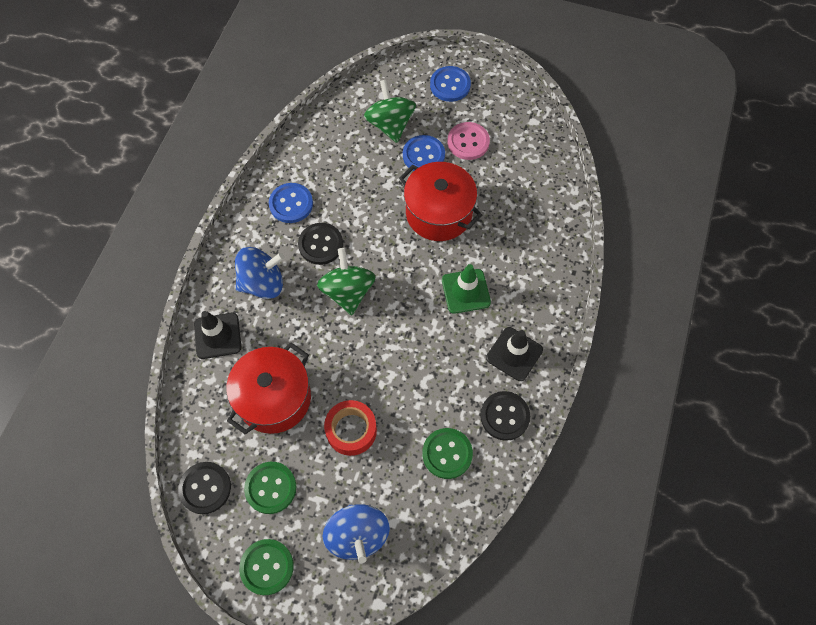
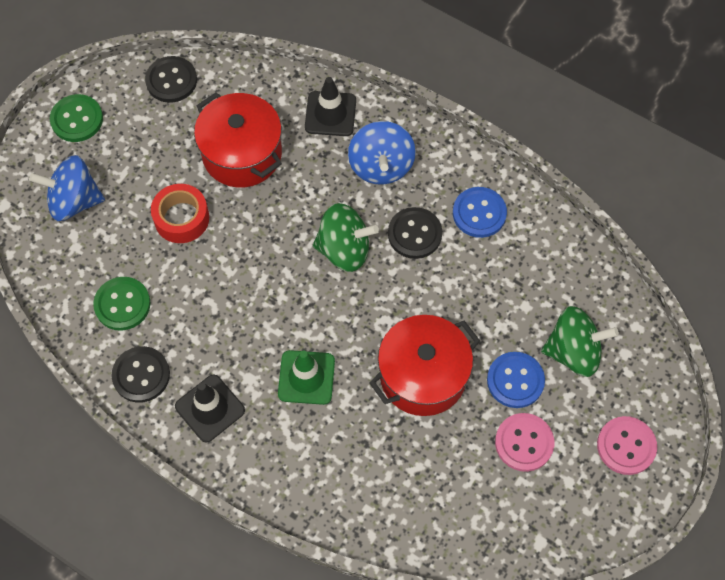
camera: 105 degrees right, 0 degrees up
(270, 488) = (150, 135): green button -> none
(450, 85) = (626, 446): blue button -> pink button

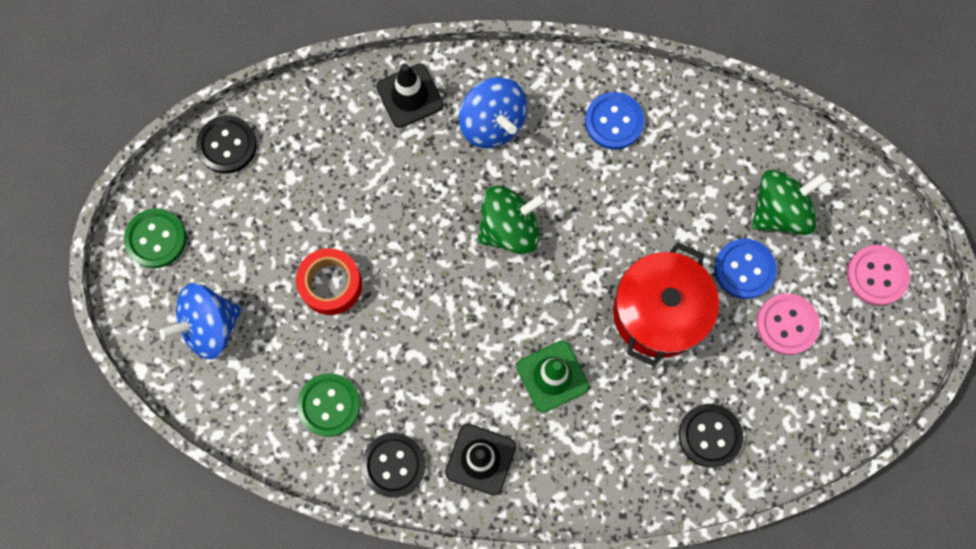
camera: 30 degrees left, 10 degrees up
(242, 154) = (348, 185): red pot -> none
(414, 234) = (566, 176): black button -> black button (710, 436)

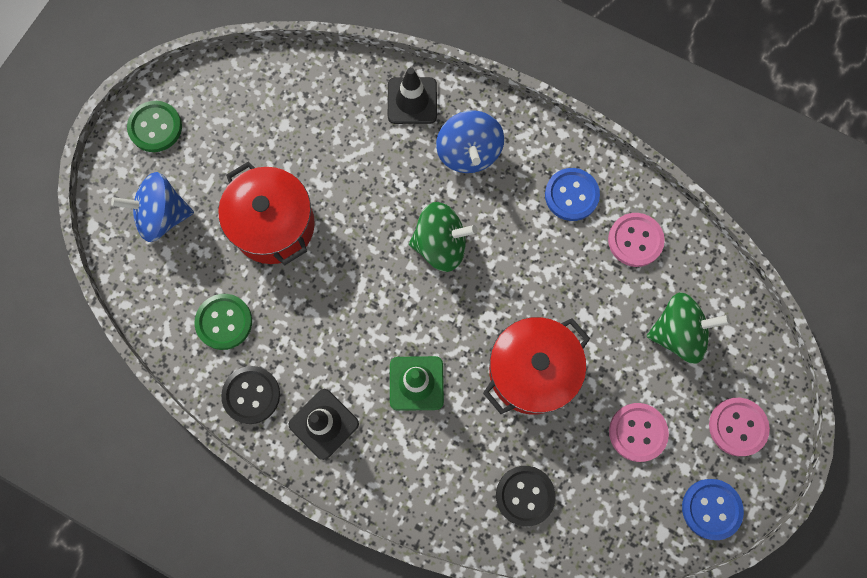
camera: 25 degrees right, 0 degrees up
(227, 145) = (247, 77): black button -> none
(331, 284) = (273, 225): red tape -> red pot
(696, 139) = (635, 240): none -> pink button
(744, 269) = (623, 368): blue button -> blue button (711, 509)

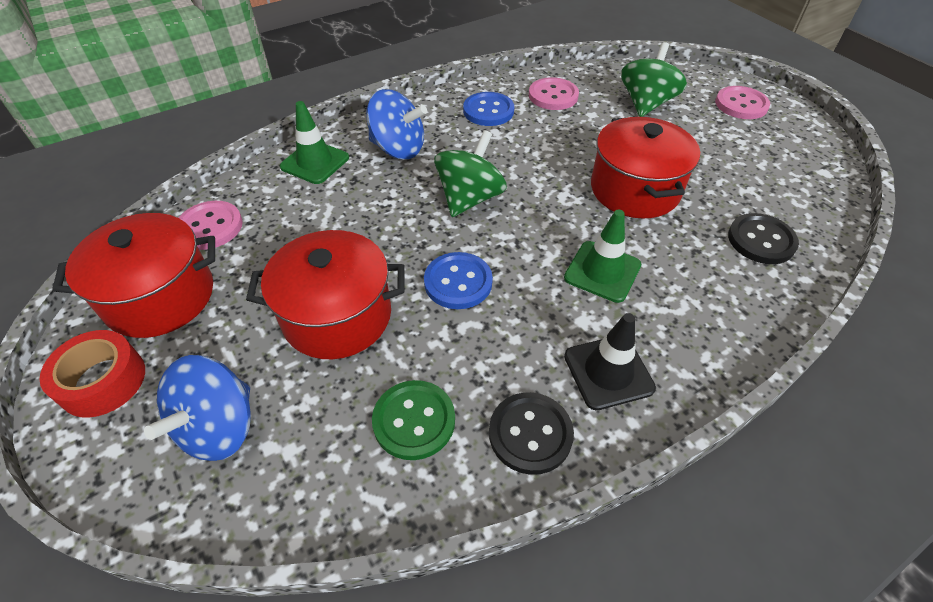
camera: 60 degrees left, 25 degrees down
(155, 127) = (103, 381): green button -> red tape
(227, 104) = (160, 297): none -> red pot
(412, 101) = (315, 162): black traffic cone -> green traffic cone
(637, 432) = (724, 152): pink button -> pink button (210, 227)
(711, 509) = (809, 140): blue button -> blue button (458, 282)

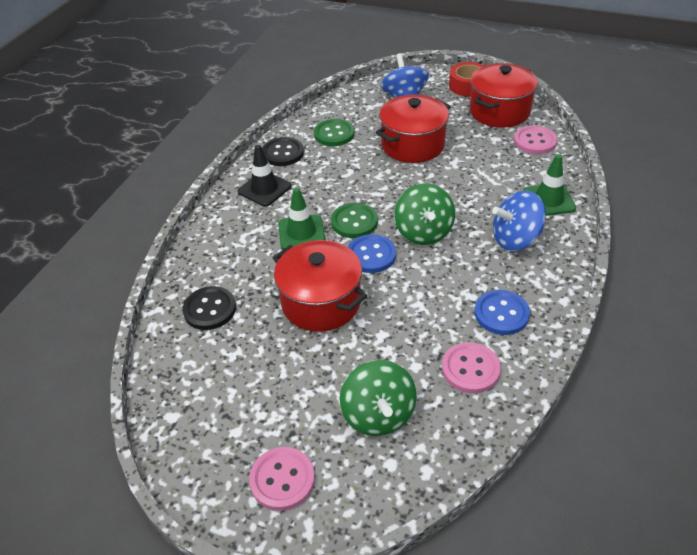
camera: 145 degrees right, 5 degrees down
(458, 282) = (374, 186): blue button -> blue button (371, 255)
(529, 249) = (354, 222): none -> green button

